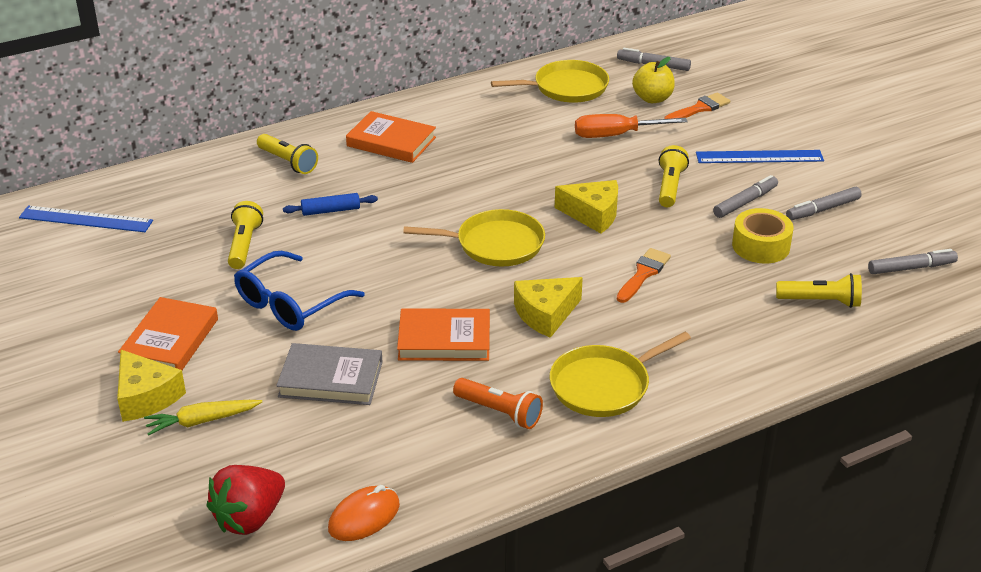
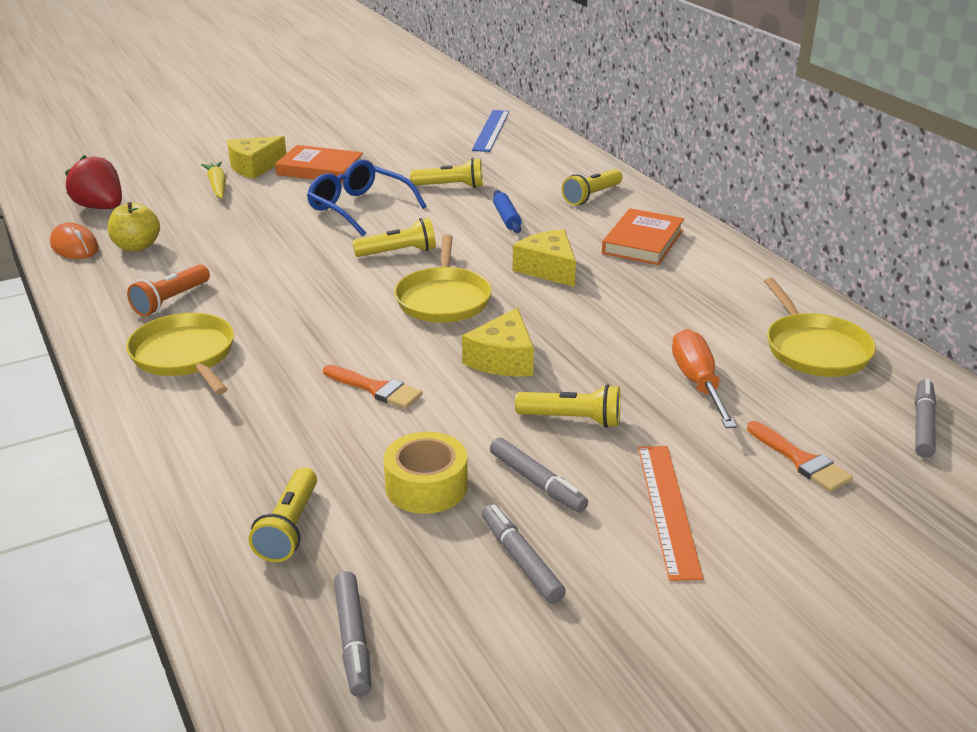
camera: 90 degrees right, 5 degrees down
(331, 379) = (249, 228): grey book -> none
(400, 273) = (398, 252): none -> yellow flashlight
(444, 340) = (287, 274): orange book -> none
(545, 314) = (313, 326): yellow cheese -> yellow cheese (548, 269)
(652, 98) = (814, 418): yellow apple -> yellow apple (137, 247)
(759, 157) = (668, 509): blue ruler -> orange ruler

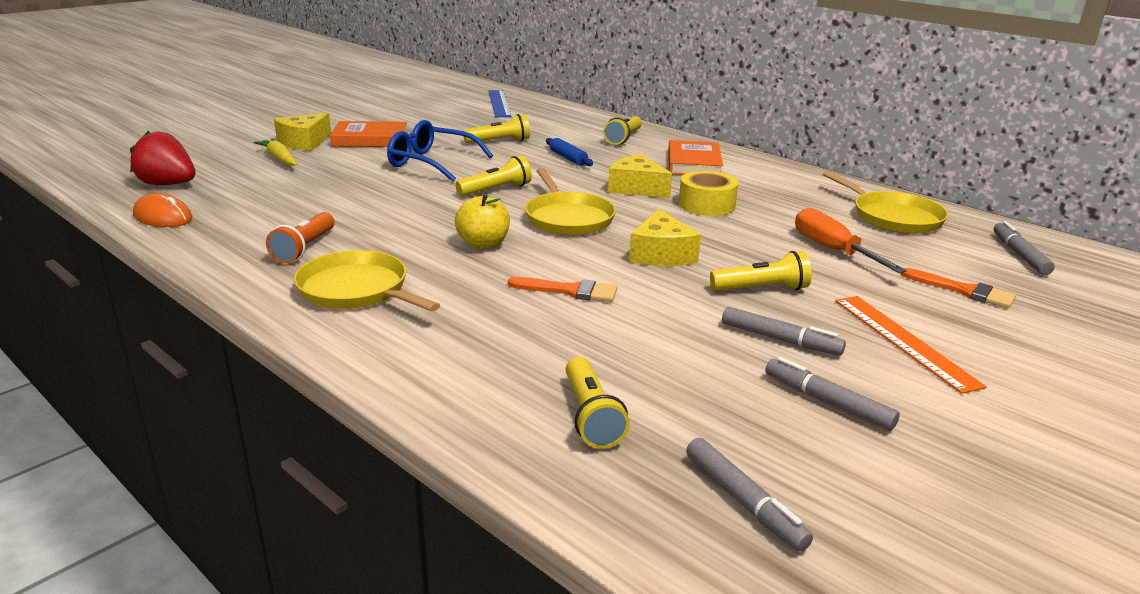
camera: 20 degrees left, 5 degrees down
(137, 247) = (232, 211): yellow apple -> yellow apple (483, 244)
(426, 486) = (688, 359): yellow tape -> yellow tape (706, 205)

